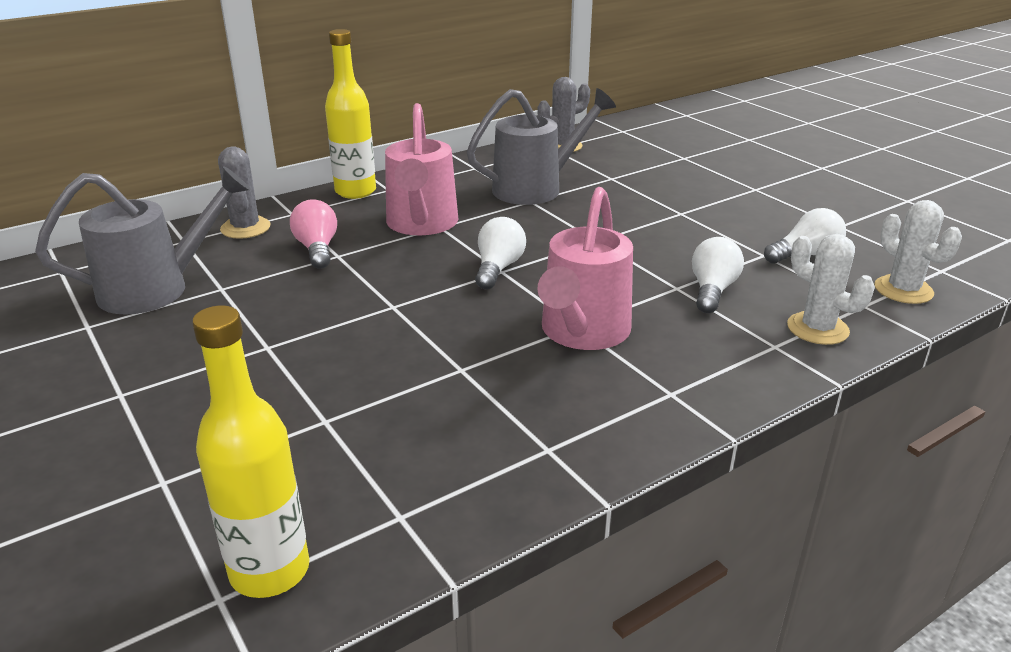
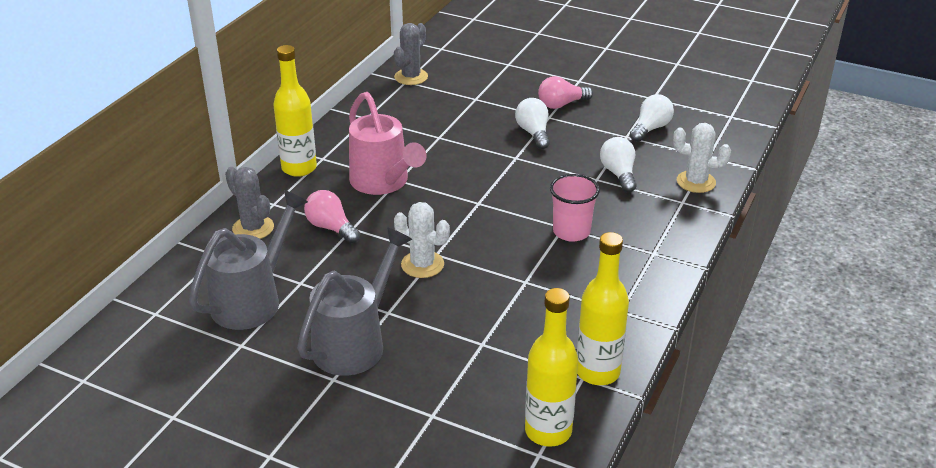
camera: 30 degrees left, 5 degrees up
(428, 518) = (597, 372): none -> yellow bottle
(498, 268) = (474, 201): white light bulb -> white light bulb (533, 133)
(537, 188) = (432, 124): grey watering can -> grey watering can (356, 342)
(581, 333) = (571, 232): pink watering can -> pink cup
(709, 205) = (561, 104): none -> pink light bulb
(903, 290) = (721, 138): white cactus -> white cactus (422, 264)

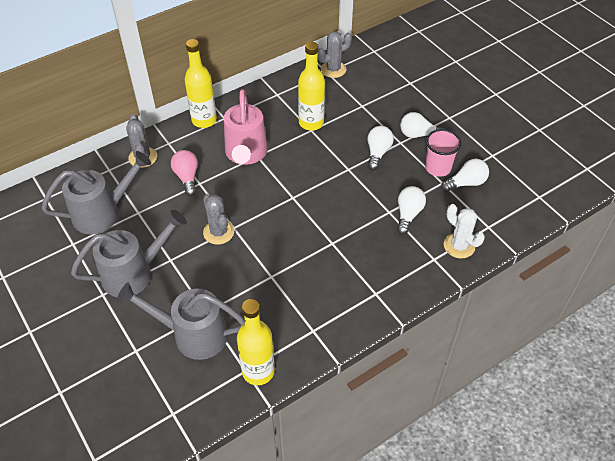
camera: 30 degrees right, 15 degrees up
(422, 264) = (218, 232): white cactus -> grey cactus
(486, 371) = (192, 334): none -> grey watering can
(548, 431) = (192, 399): yellow bottle -> yellow bottle (311, 123)
(561, 104) = (418, 134): pink light bulb -> white light bulb
(571, 232) = (334, 249): pink cup -> pink cup (438, 168)

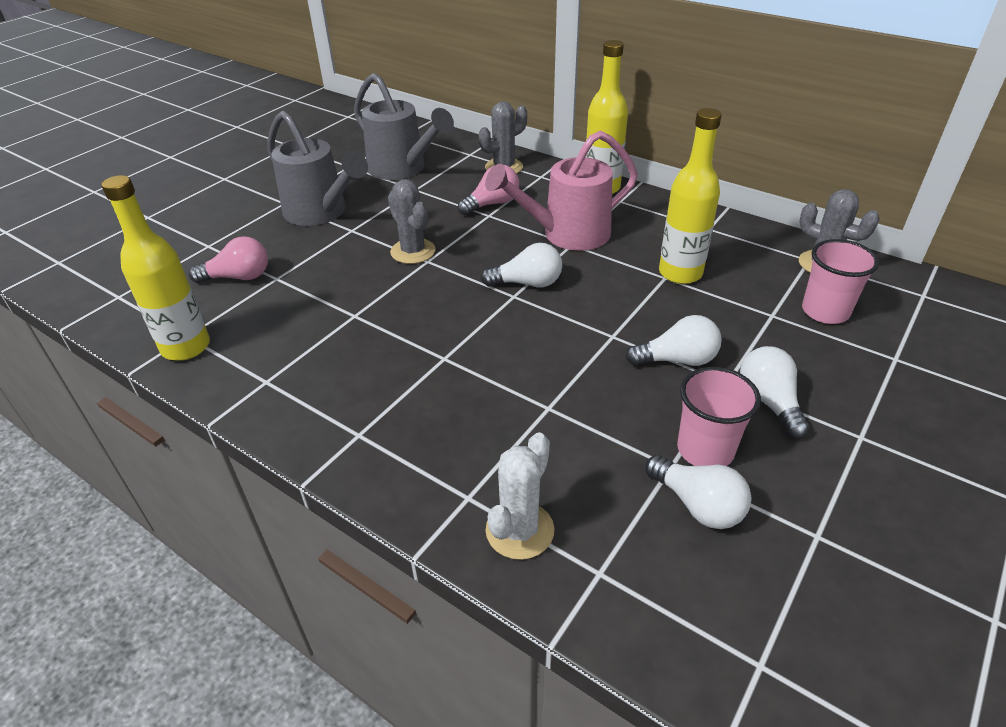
camera: 70 degrees right, 10 degrees down
(192, 334) = (238, 277): grey watering can -> pink light bulb
(218, 232) = (413, 251): grey cactus -> grey cactus turned 75 degrees counterclockwise
(369, 87) = (825, 311): none -> pink cup
(408, 214) = (557, 434): white light bulb -> white light bulb (527, 283)

